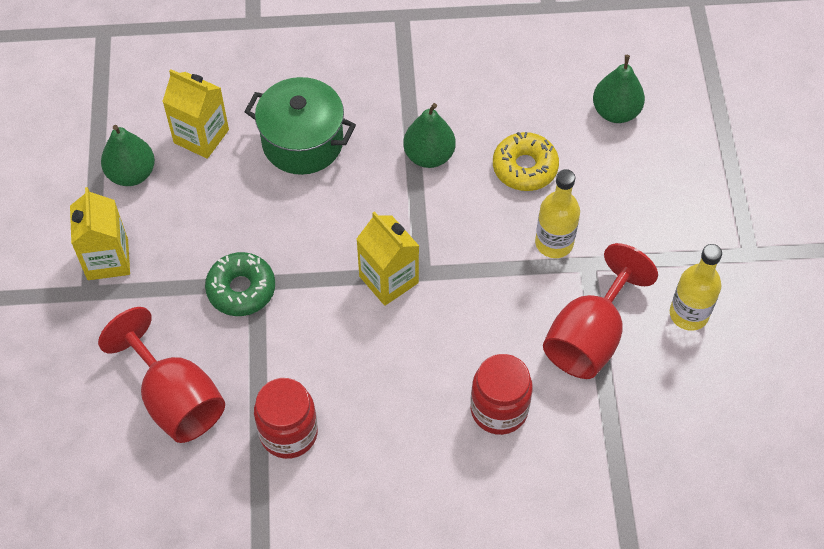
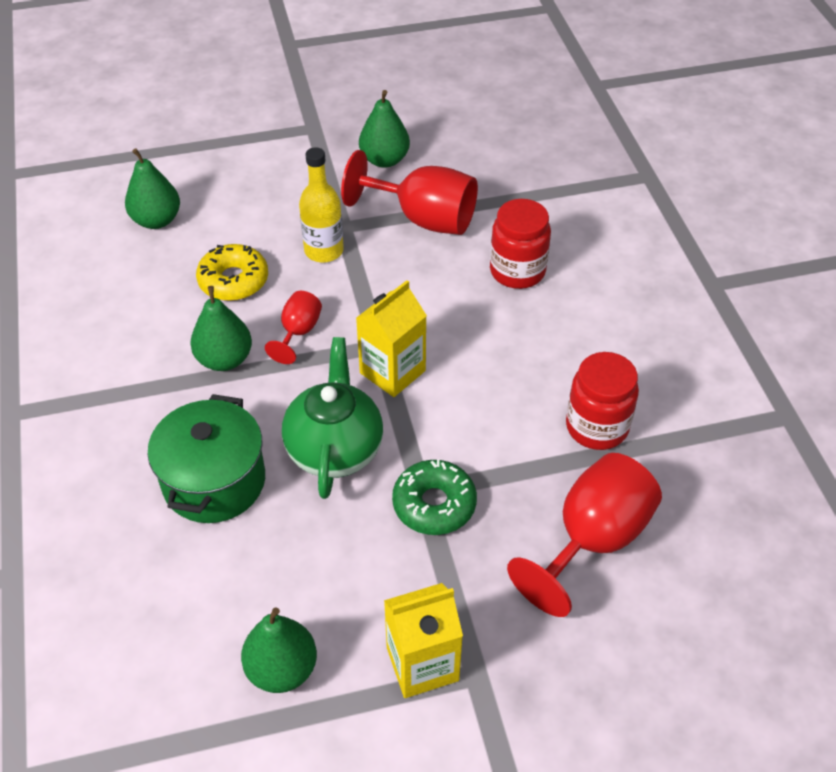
camera: 100 degrees left, 10 degrees down
(201, 136) = (212, 596): yellow carton -> none
(314, 226) = (335, 449): none -> green teapot
(450, 212) = (298, 332): none -> red goblet
(689, 314) = (384, 160): yellow bottle -> green pear

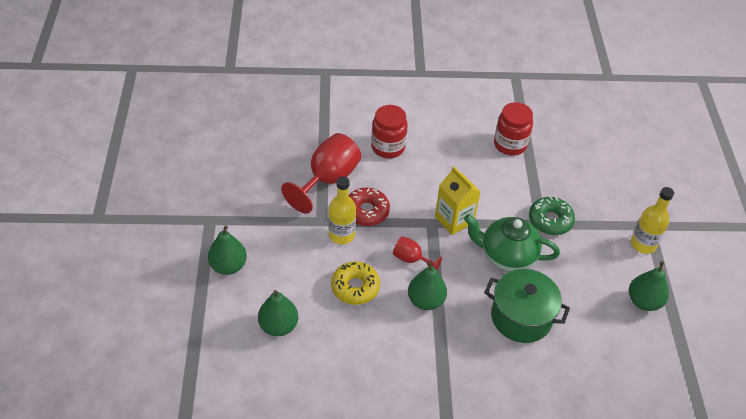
camera: 80 degrees left, 0 degrees up
(376, 269) = (366, 211): none -> red donut
(384, 160) = (262, 187): green pear -> green pear (228, 266)
(422, 664) = (643, 244): yellow carton -> yellow bottle
(592, 540) = (579, 165): red goblet -> none

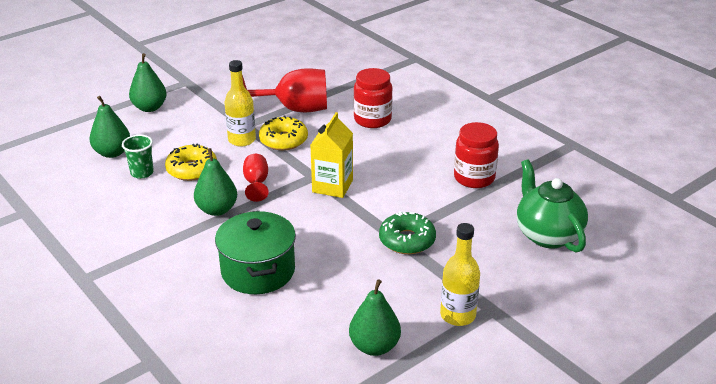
camera: 55 degrees right, 15 degrees down
(330, 321) = (142, 173): none -> green cup
(366, 211) = (283, 140): red donut -> yellow donut
(506, 256) = (325, 232): green teapot -> green teapot (547, 235)

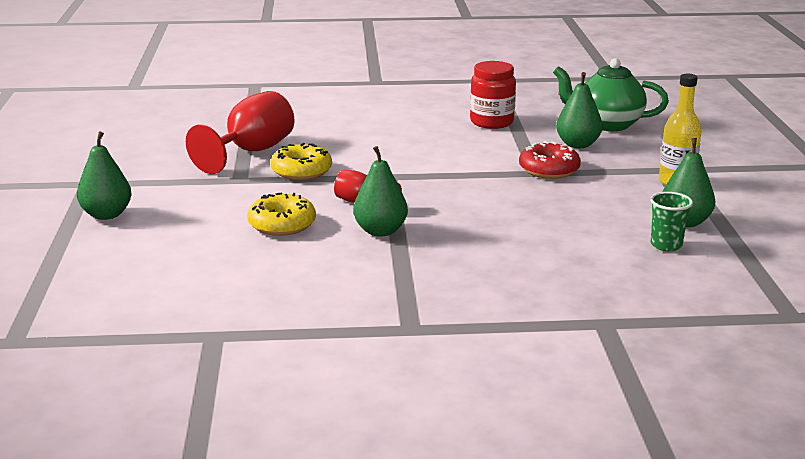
camera: 55 degrees left, 10 degrees down
(112, 153) = (170, 256): green pear -> green pear (577, 145)
(142, 173) = (244, 250): green cup -> green cup (666, 245)
(242, 140) = (266, 188): yellow bottle -> none
(258, 271) = (515, 239): green pot -> none
(332, 186) = (419, 173): yellow carton -> none
(372, 120) = (332, 128): red jar -> none
(407, 240) = (549, 170): green donut -> red donut

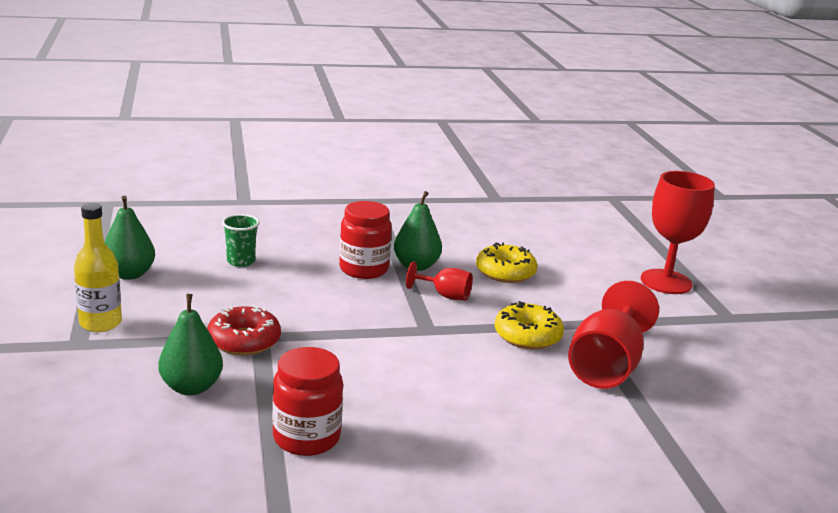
camera: 170 degrees right, 0 degrees up
(106, 215) = (666, 282): green pear -> red goblet
(440, 227) = (363, 269): none -> red jar
(607, 124) = (125, 437): green teapot -> none
(666, 245) = (163, 252): green cup -> green cup (241, 261)

